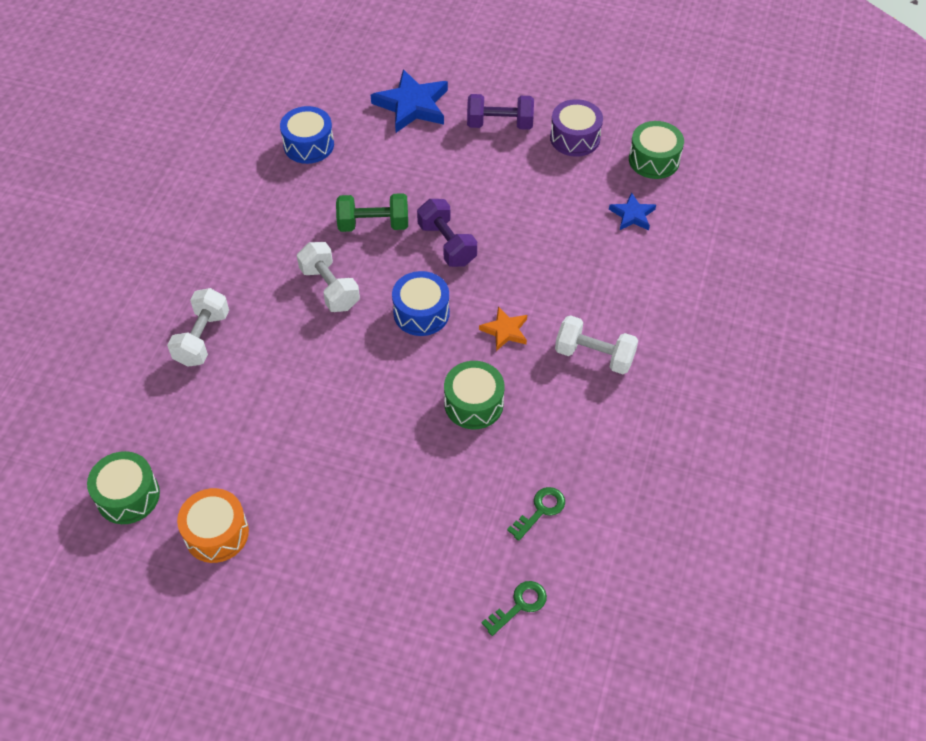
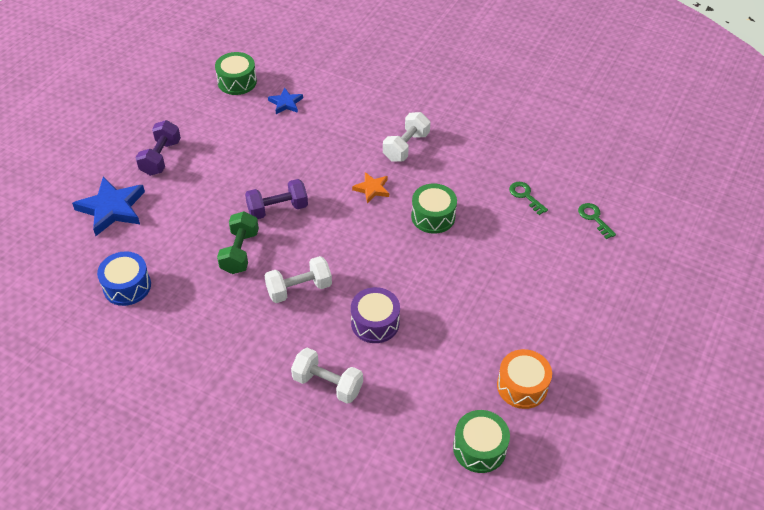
camera: 80 degrees left, 5 degrees down
(421, 313) = (342, 234): blue drum -> none
(575, 138) = (196, 118): purple drum -> purple drum (375, 323)

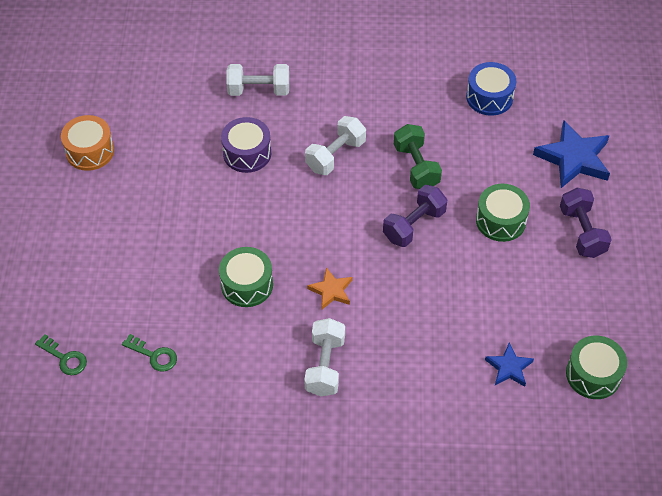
camera: 155 degrees right, 5 degrees up
(479, 448) = (109, 92): green drum -> green drum (501, 220)

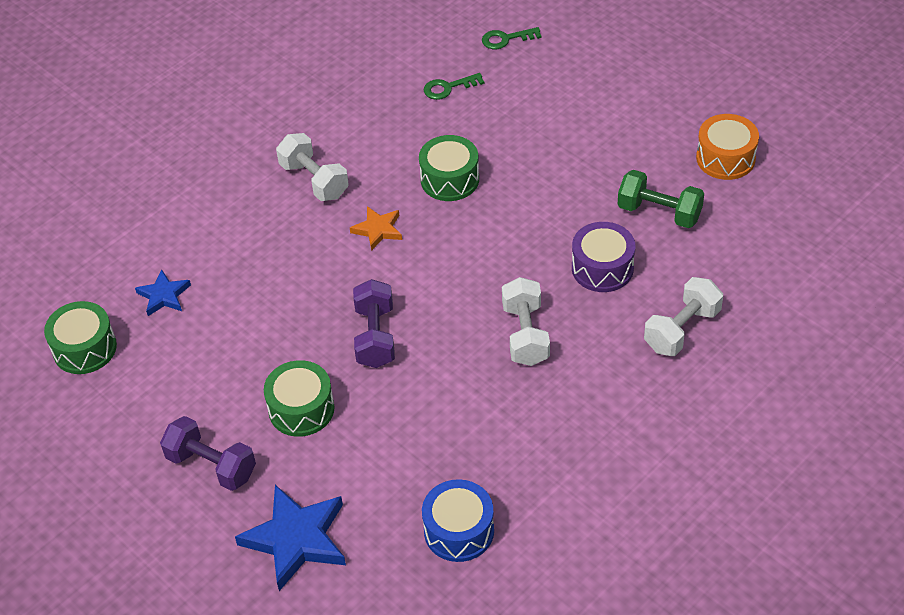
camera: 135 degrees right, 5 degrees down
(416, 167) = (440, 390): green dumbbell -> green dumbbell (659, 212)

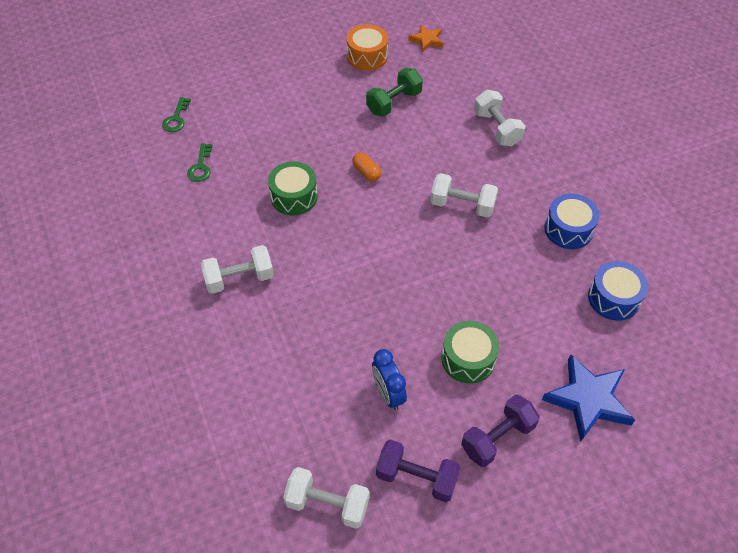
camera: 70 degrees left, 5 degrees up
(85, 348) = (327, 504): green drum -> white dumbbell
(164, 296) = (301, 423): blue star -> none
(227, 353) = (388, 394): none -> blue clock
(375, 336) = (421, 290): purple dumbbell -> purple dumbbell (416, 477)
(378, 230) = (317, 255): orange star -> orange star (426, 40)
(525, 228) = (366, 172): none -> orange capsule
(547, 454) = (568, 229): none -> blue drum
(602, 268) = (425, 146): purple drum -> none

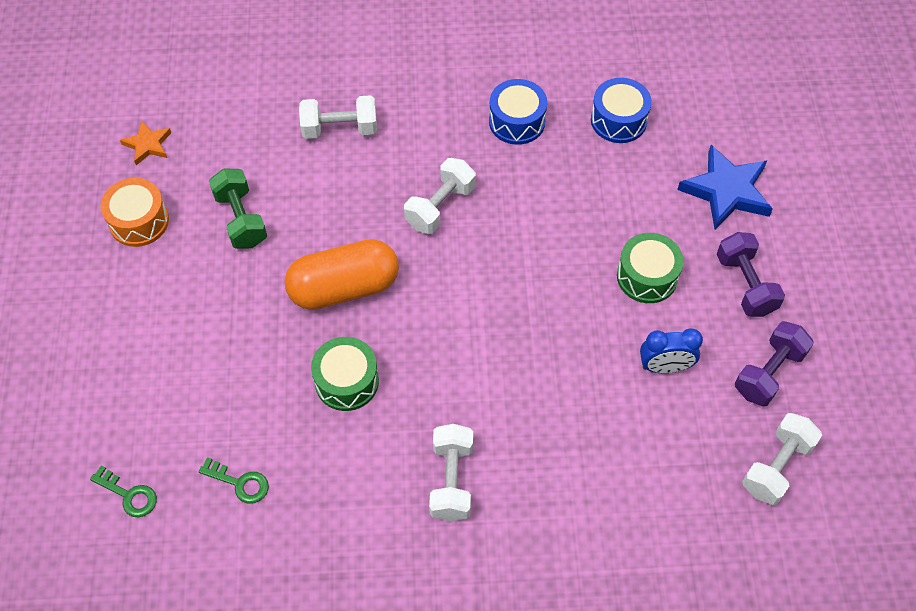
camera: 70 degrees left, 5 degrees up
(366, 172) = (344, 288): orange capsule -> orange capsule, size x2.35

